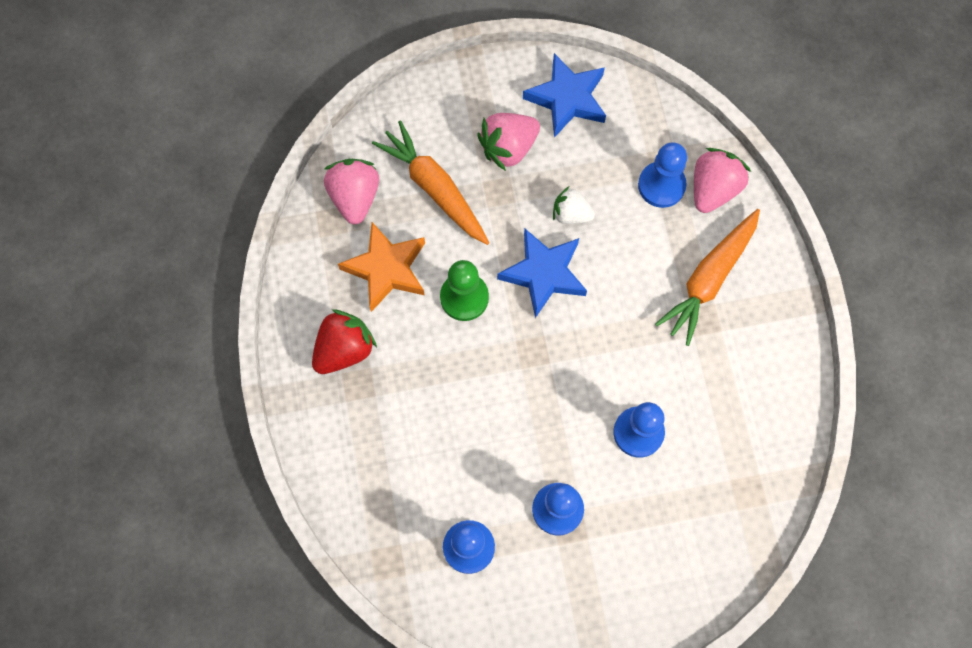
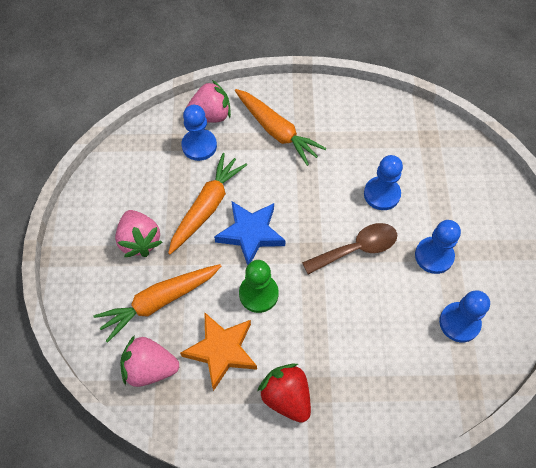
camera: 80 degrees left, 10 degrees down
(548, 408) = (357, 249): none -> brown spoon
(567, 98) = (111, 193): blue star -> none
(571, 214) = (207, 207): white strawberry -> orange carrot
(713, 189) = (210, 116): pink strawberry -> pink strawberry turned 120 degrees clockwise

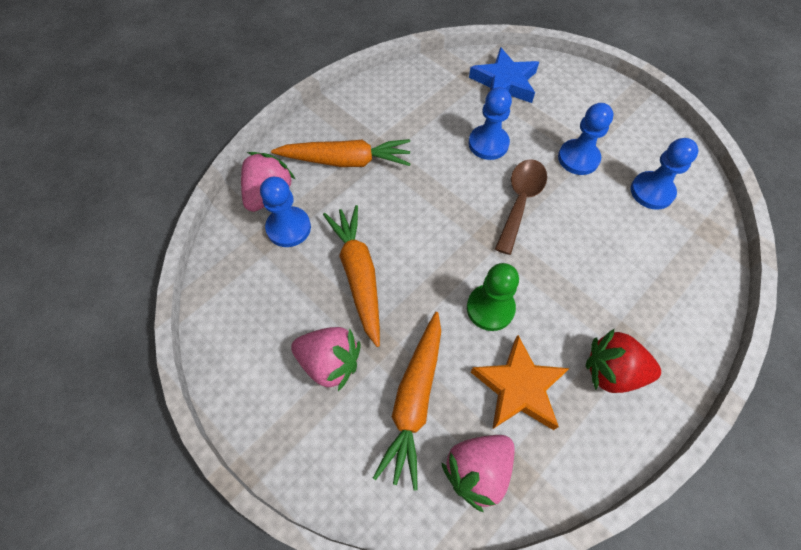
camera: 45 degrees left, 0 degrees up
(251, 234) = (424, 264): blue star -> blue star (504, 83)

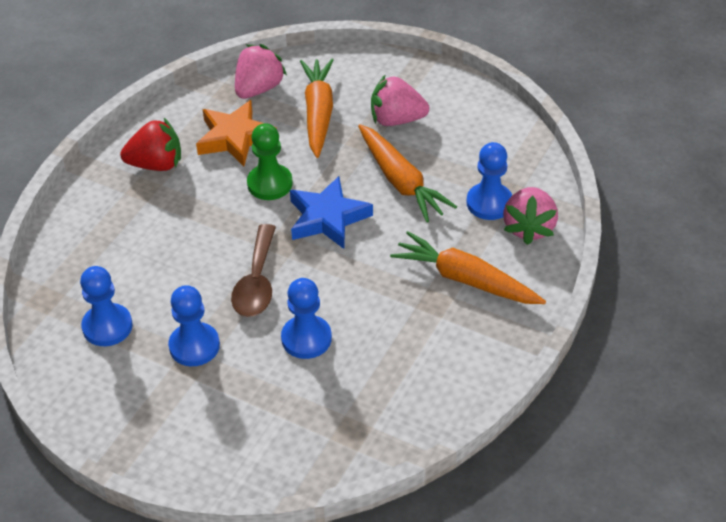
camera: 165 degrees right, 15 degrees down
(345, 161) = (466, 279): orange carrot -> orange carrot turned 45 degrees clockwise
(504, 83) = (303, 431): blue star -> blue star (327, 218)

